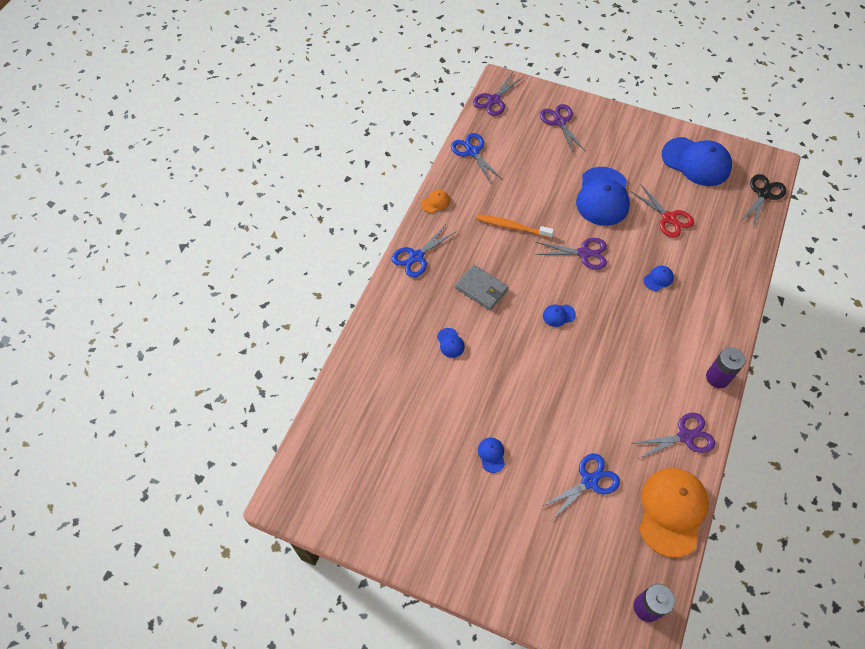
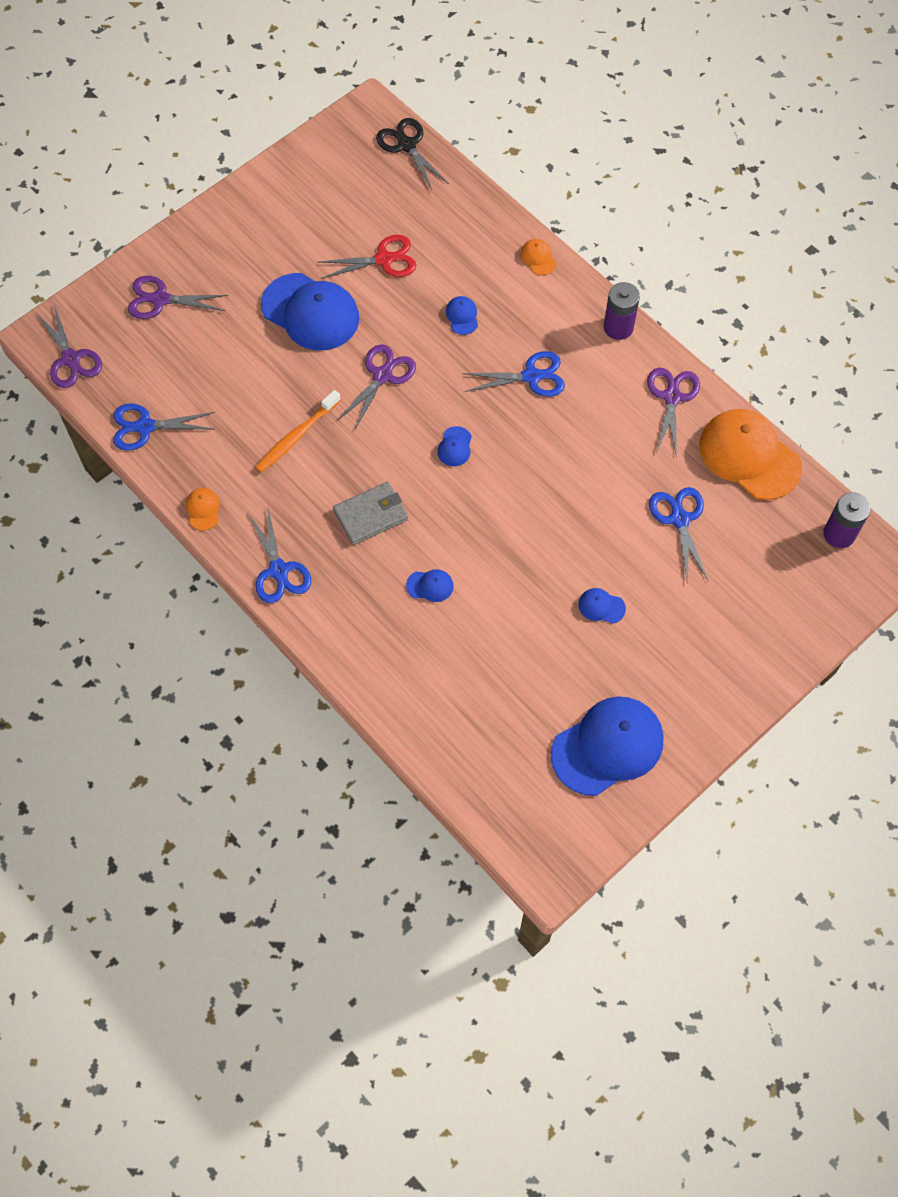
camera: 65 degrees left, 5 degrees up
(641, 339) = (531, 376): none -> blue scissors
(696, 162) = (319, 185): blue cap -> blue cap (608, 746)
(736, 305) = (538, 258): none -> orange cap

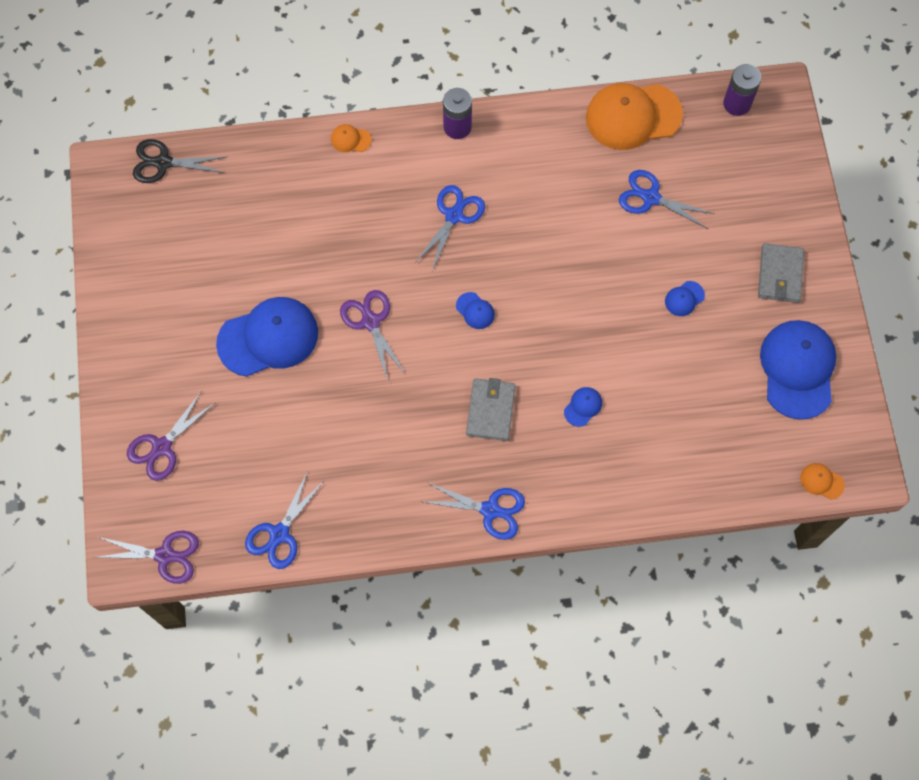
camera: 55 degrees left, 5 degrees up
(203, 509) = (392, 534): orange cap -> orange cap (821, 481)
(296, 436) = (378, 421): orange toothbrush -> none
(384, 259) = (261, 251): red scissors -> none
(462, 316) = (361, 228): blue cap -> none
(672, 397) = (545, 132): purple scissors -> none
(692, 674) = (780, 275): none -> grey wallet

